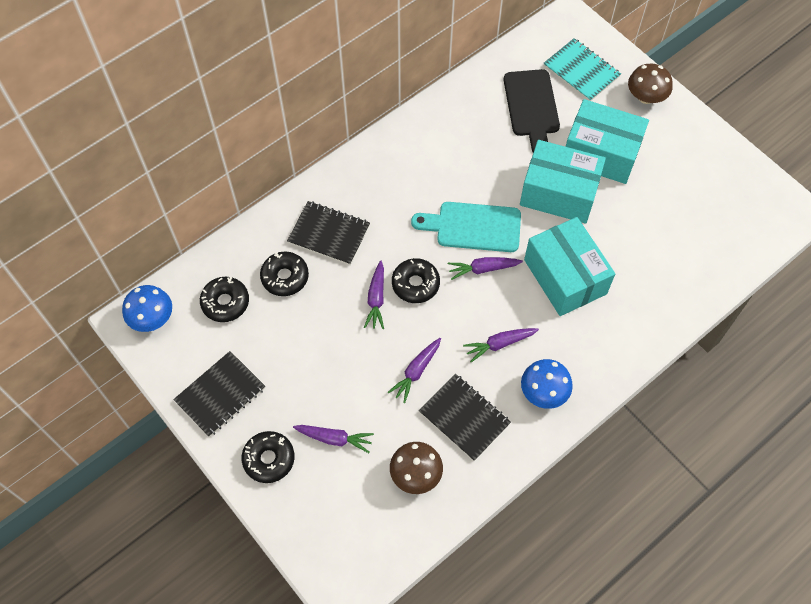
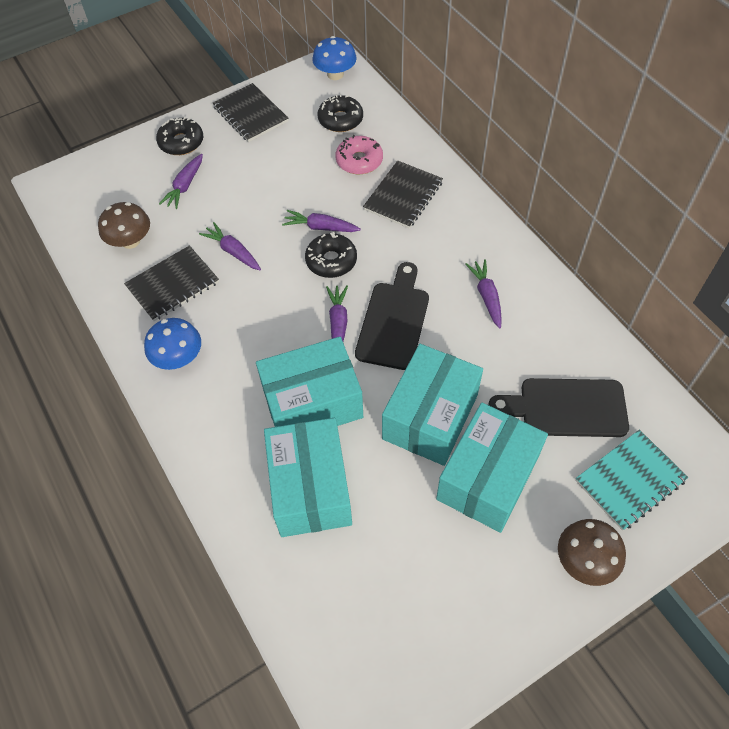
camera: 100 degrees right, 5 degrees down
(285, 277) = (359, 161): black donut -> pink donut
(473, 227) = (394, 321): turquoise cutting board -> black cutting board
(499, 344) = (244, 326): purple carrot -> purple carrot (486, 296)
(638, 267) = (310, 488): none -> turquoise box

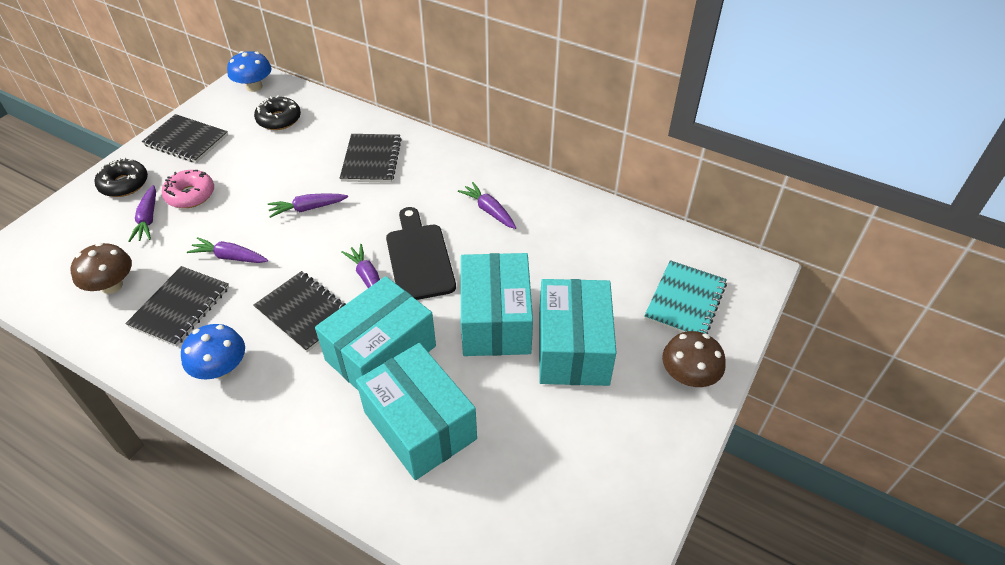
camera: 30 degrees left, 10 degrees down
(268, 334) = (305, 312): none -> black notebook
(331, 261) = (333, 231): black donut -> none
(359, 161) = (315, 145): pink donut -> pink donut (190, 195)
(566, 408) = (604, 268): black cutting board -> none

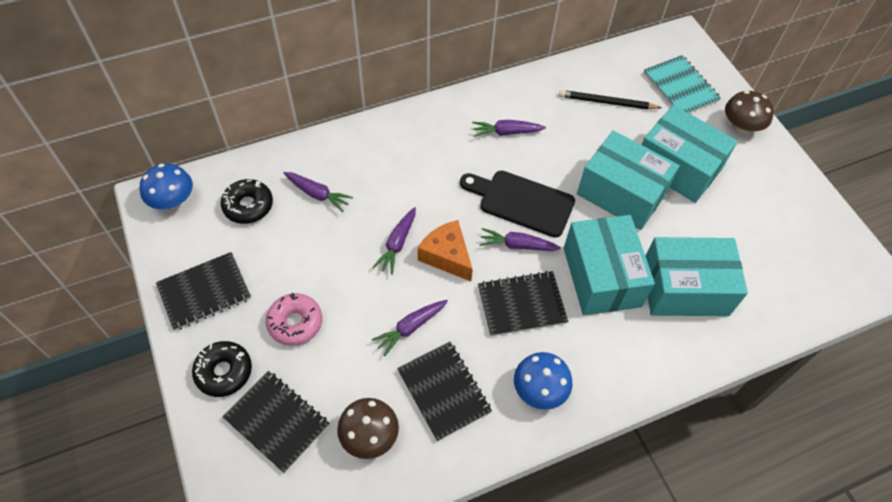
camera: 55 degrees left, 10 degrees up
(148, 219) = (299, 371): purple carrot -> purple carrot (317, 194)
(319, 242) = (447, 256): none -> orange cheese
(371, 160) = (375, 170): black notebook -> black notebook (277, 421)
(599, 257) = (607, 102): none -> black pencil

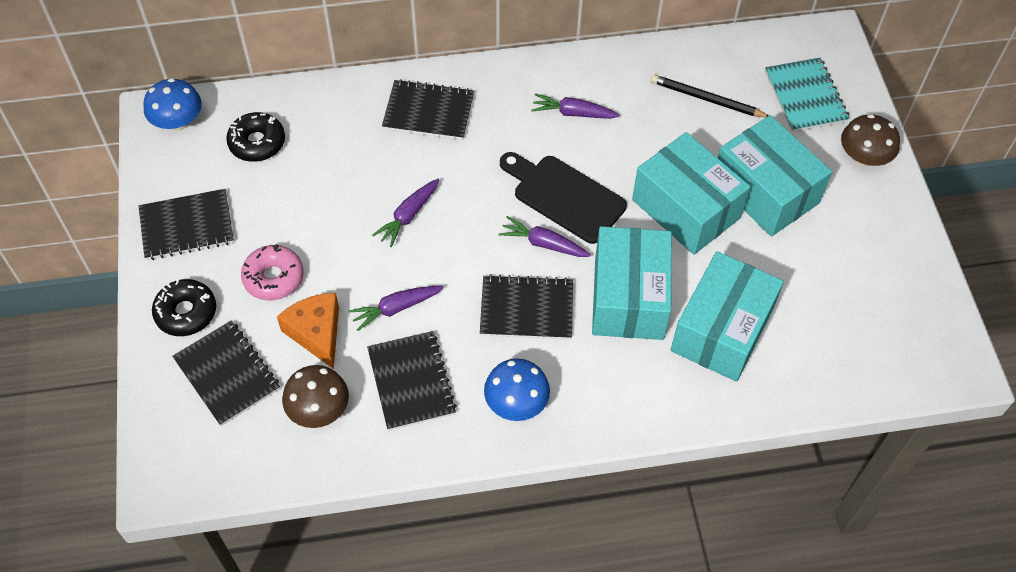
camera: 15 degrees right, 0 degrees up
(317, 194) = (336, 144): purple carrot -> none
(388, 152) = (428, 112): none -> black notebook
(447, 256) = (459, 240): orange cheese -> orange cheese (316, 333)
(684, 289) = (721, 330): turquoise box -> turquoise box turned 75 degrees counterclockwise

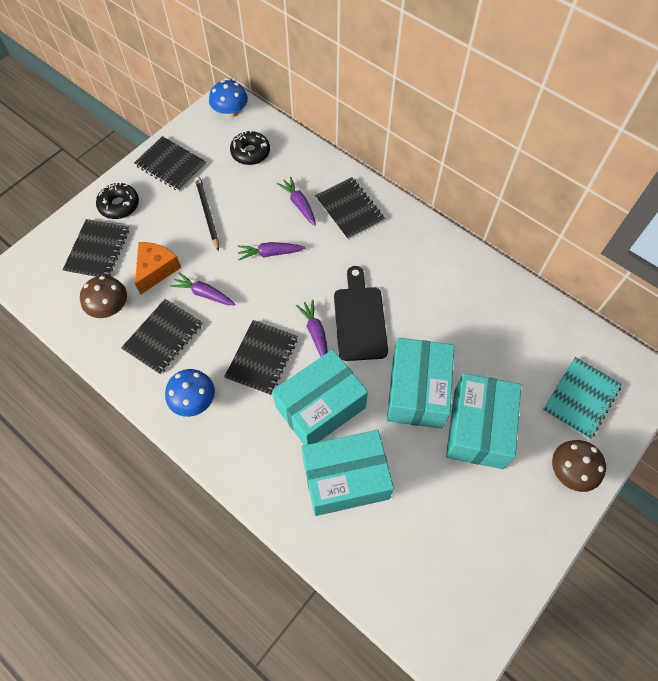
camera: 50 degrees right, 5 degrees up
(273, 278) = (173, 225): pink donut -> none
(526, 309) = (262, 358): black notebook -> black notebook turned 60 degrees clockwise
(573, 113) = (424, 279): purple carrot -> purple carrot (299, 204)
(706, 99) = (514, 342): black pencil -> black pencil (207, 213)

